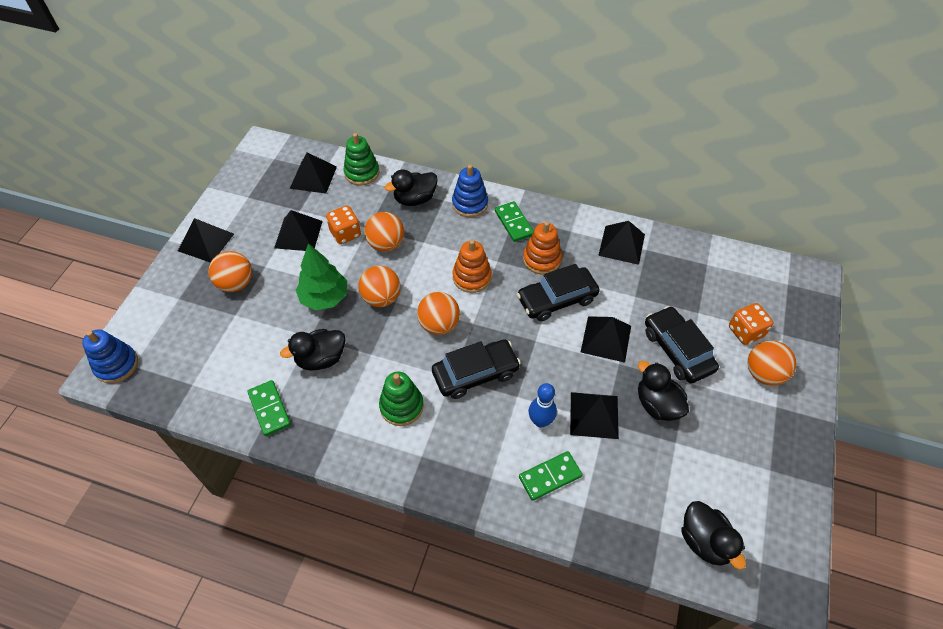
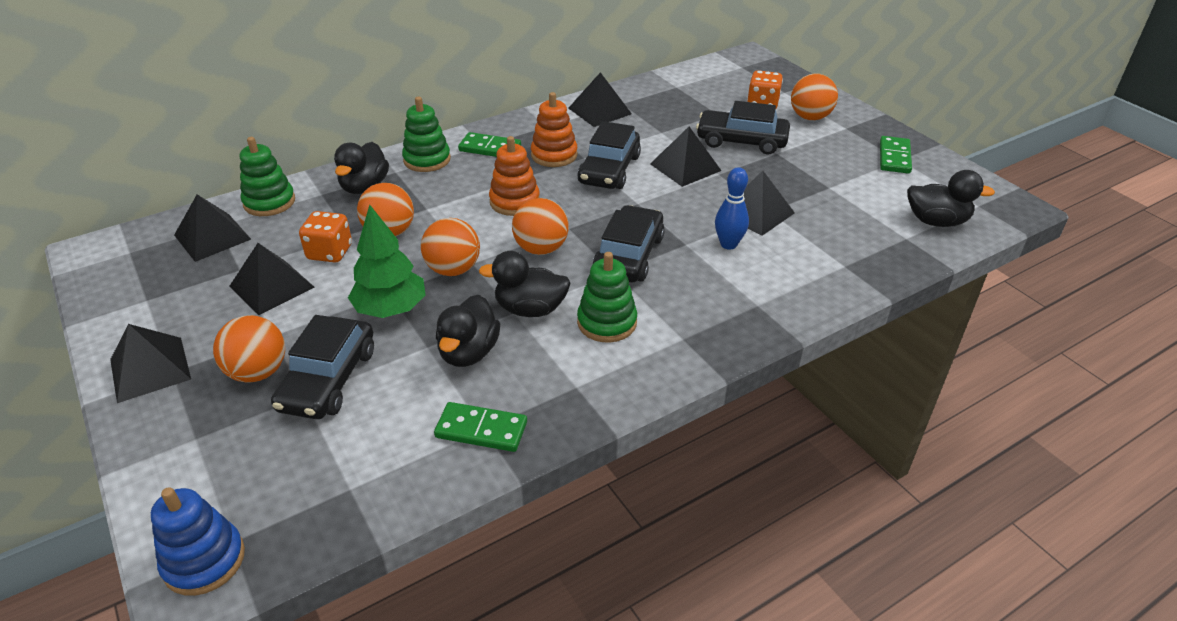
camera: 50 degrees left, 15 degrees down
(253, 315) = (328, 379): none -> black car
(470, 204) = (427, 160): blue stacking toy -> green stacking toy
(550, 476) = (793, 269): green domino -> green domino (894, 157)
(657, 404) = (782, 177): black duck -> black duck (530, 309)

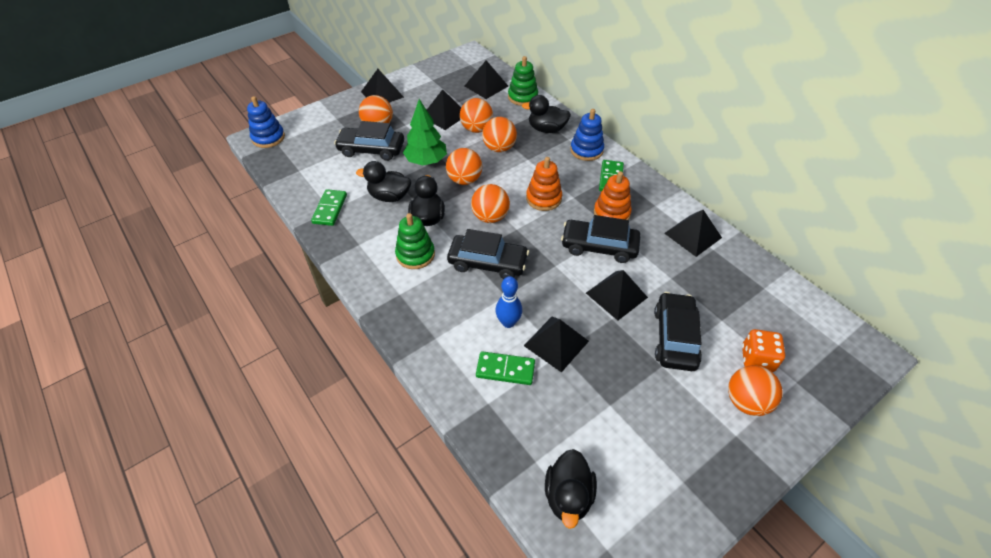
camera: 85 degrees right, 10 degrees up
(330, 252) = (476, 129): orange dice -> orange ball
(427, 160) = (586, 150): green stacking toy -> blue stacking toy
(894, 157) = (686, 476): green domino -> green domino (505, 369)

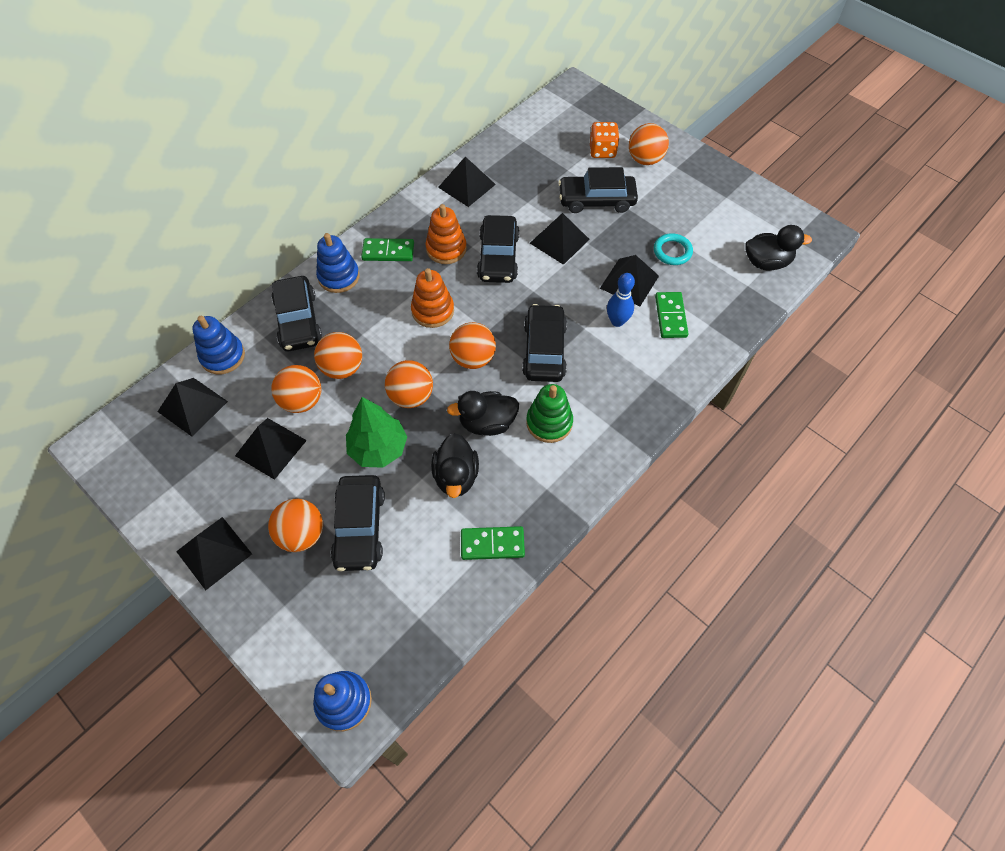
camera: 100 degrees left, 10 degrees up
(522, 97) = (223, 356): green stacking toy -> blue stacking toy
(546, 129) = (298, 321): black duck -> black car
(594, 394) = (672, 251): none -> turquoise ring

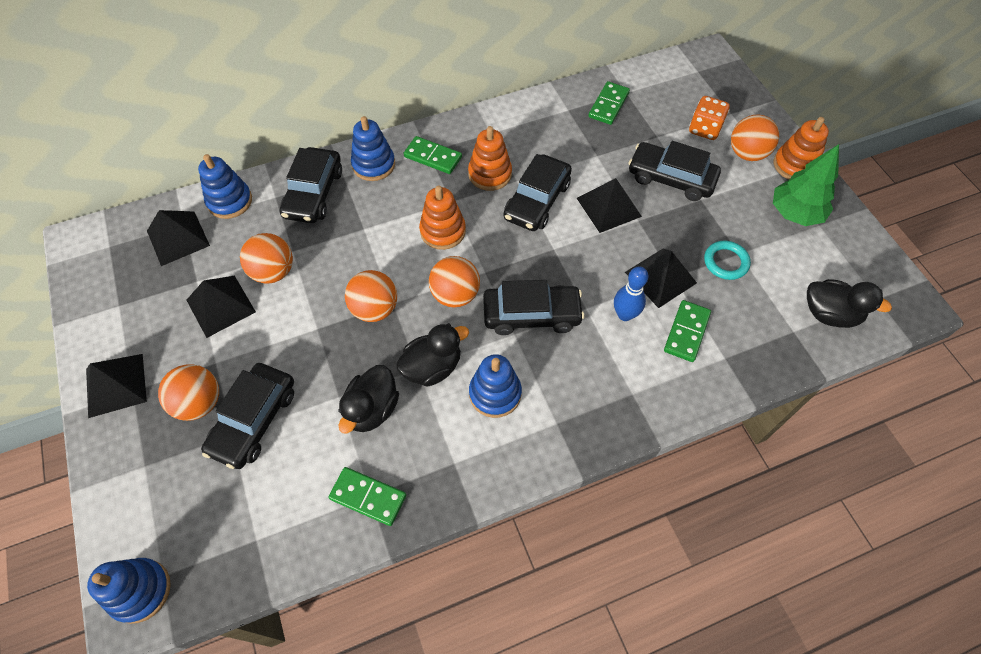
camera: 25 degrees right, 0 degrees up
(342, 368) = (327, 255): orange ball -> none
(378, 449) = (315, 349): green tree -> green tree (795, 213)
(467, 185) = (545, 118): black pyramid -> none
(487, 423) = (432, 367): black duck -> black duck turned 135 degrees clockwise
(514, 156) = (608, 105): none -> green domino
(544, 350) = (531, 315): black car -> black car turned 60 degrees clockwise
(549, 422) = (495, 393): green stacking toy -> blue stacking toy
(685, 156) = (794, 165): none -> orange stacking toy

